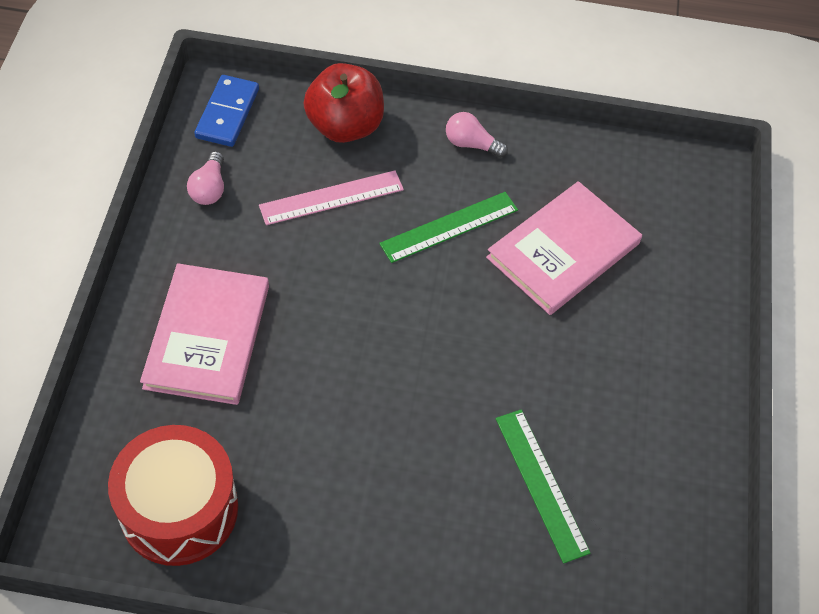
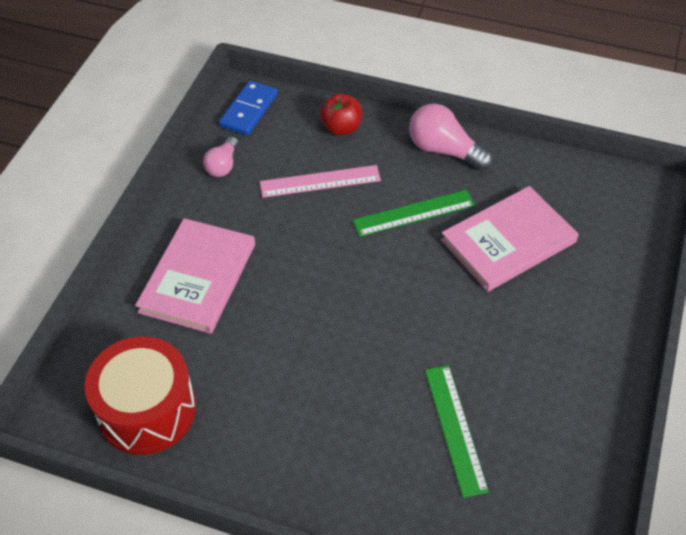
camera: 15 degrees right, 5 degrees down
(344, 126) = (341, 128): red apple -> red apple, size x0.65
(471, 144) = (444, 150): pink light bulb -> pink light bulb, size x1.64

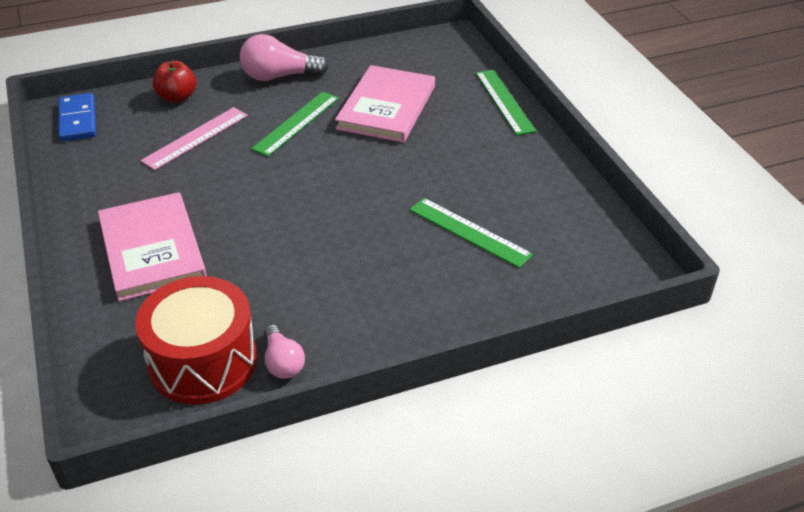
camera: 40 degrees left, 10 degrees down
(223, 165) = (93, 165): pink light bulb -> pink light bulb (282, 362)
(629, 300) = (504, 101): none -> green ruler

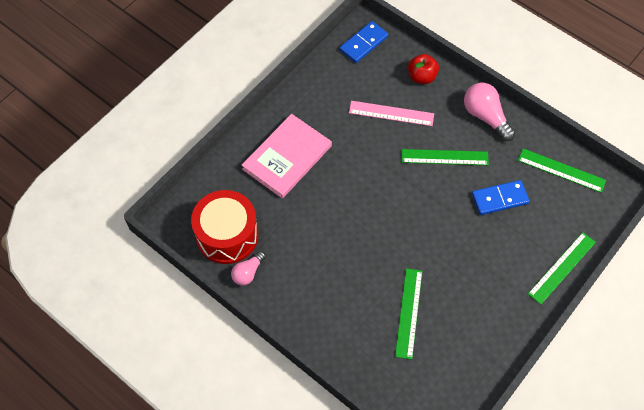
camera: 60 degrees right, 20 degrees up
(386, 107) = (499, 199): pink book -> blue domino
(393, 57) = (561, 170): none -> green ruler

